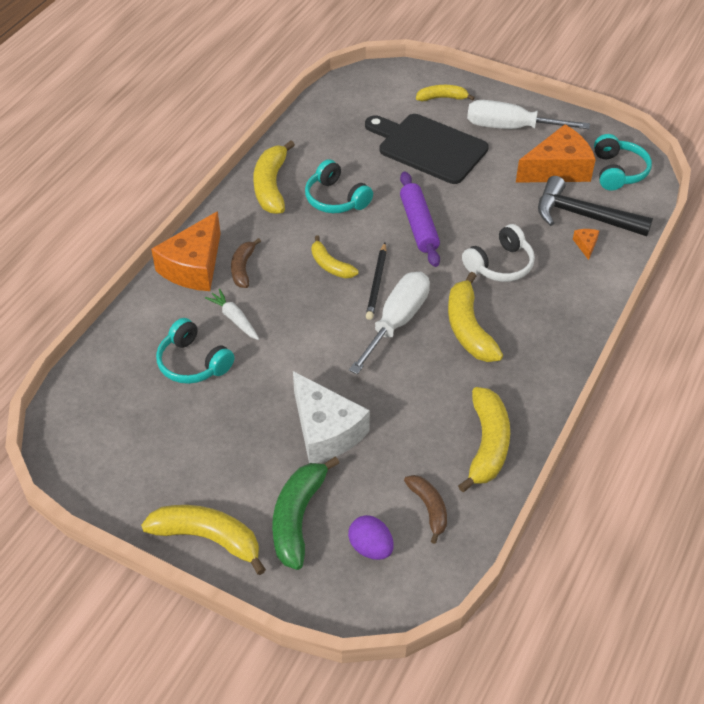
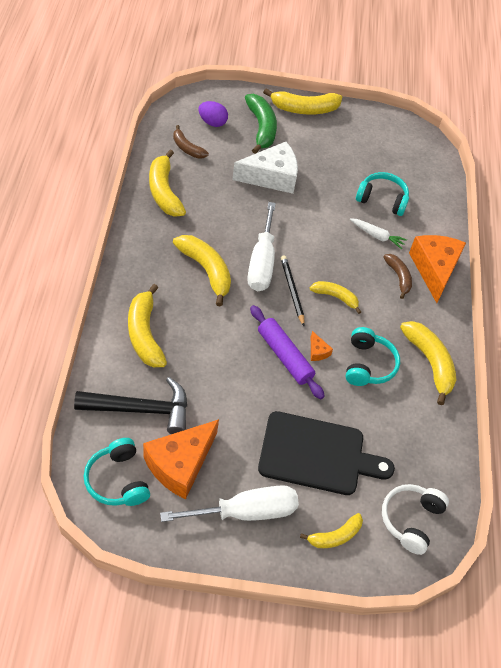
camera: 150 degrees right, 5 degrees up
(325, 431) = (271, 177): white cheese -> white cheese turned 135 degrees clockwise
(336, 199) = (368, 364): turquoise headphones -> turquoise headphones turned 75 degrees clockwise
(500, 265) = (201, 334): white headphones -> white headphones (411, 520)
(562, 279) = (144, 334): none -> yellow banana
(586, 245) = (131, 375): orange cheese -> orange cheese (317, 351)

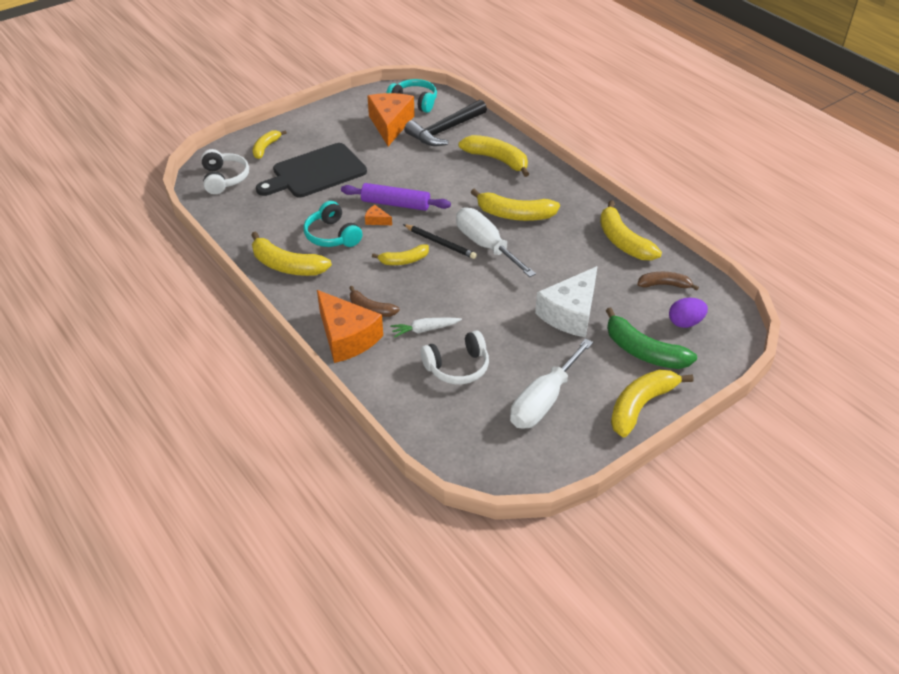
camera: 145 degrees right, 10 degrees down
(164, 191) = (623, 241): yellow banana -> yellow banana turned 150 degrees counterclockwise
(246, 511) = (329, 129): white screwdriver -> white screwdriver (543, 401)
(382, 199) = (457, 367): turquoise headphones -> white headphones

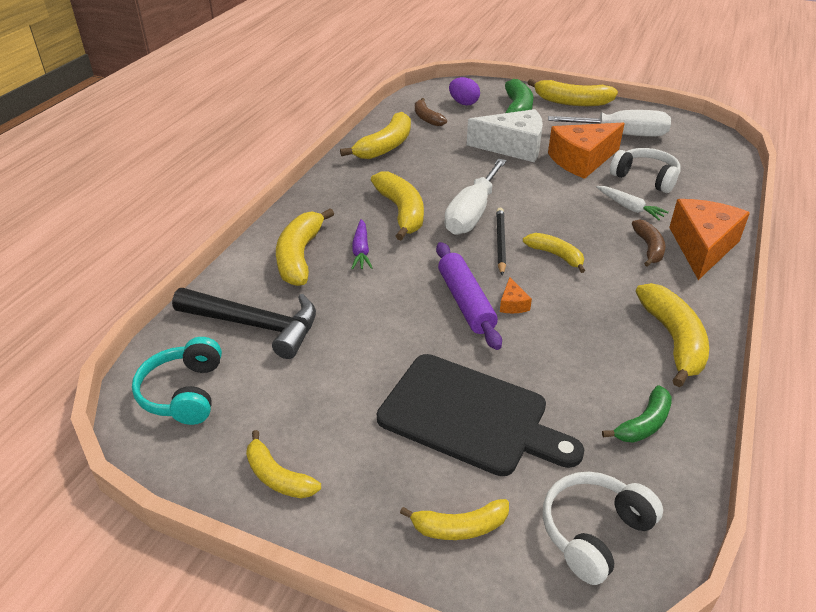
camera: 120 degrees left, 5 degrees down
(252, 221) = (643, 424): none -> green banana
(332, 235) = (580, 328): turquoise headphones -> none
(339, 114) = (278, 476): none -> yellow banana
(390, 124) = (273, 391): orange cheese -> orange cheese (581, 160)
(483, 183) = (361, 250): none -> purple carrot

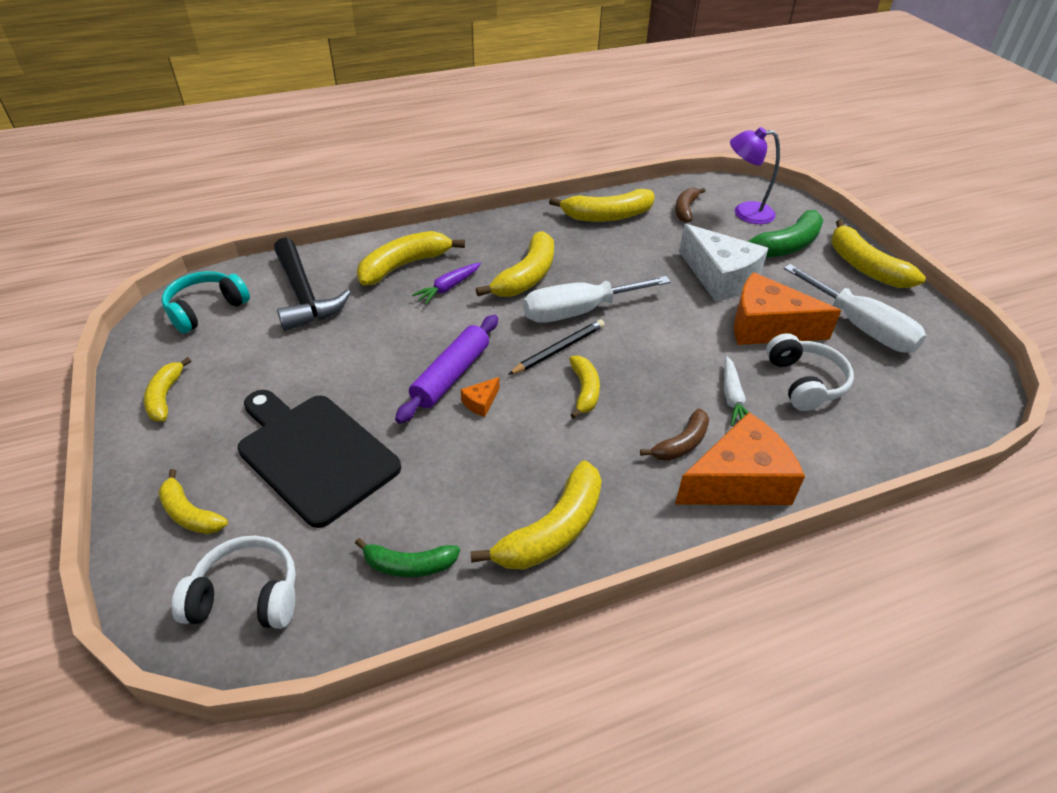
camera: 45 degrees right, 5 degrees up
(463, 103) = (745, 212): purple egg -> purple lamp
(470, 416) = (314, 454): black cutting board -> black cutting board turned 150 degrees clockwise

